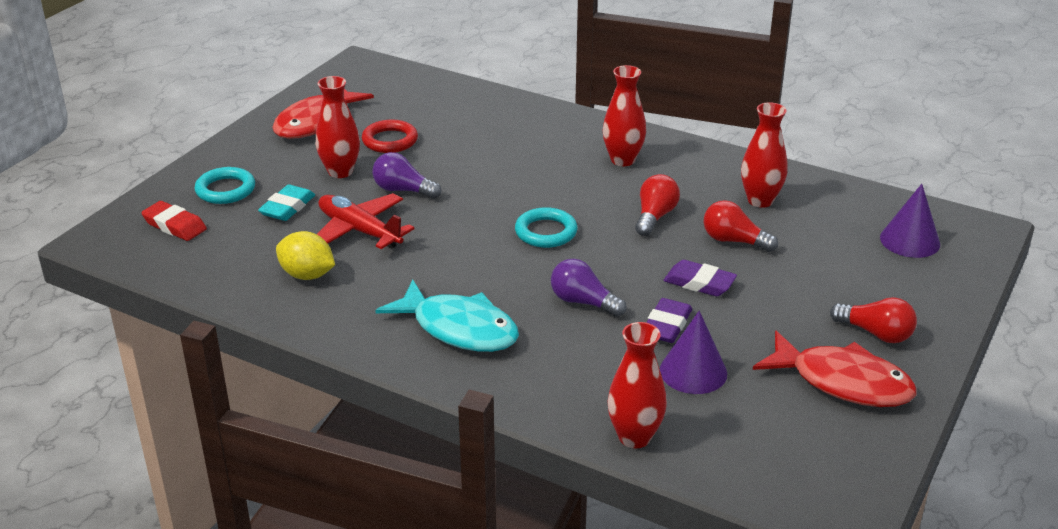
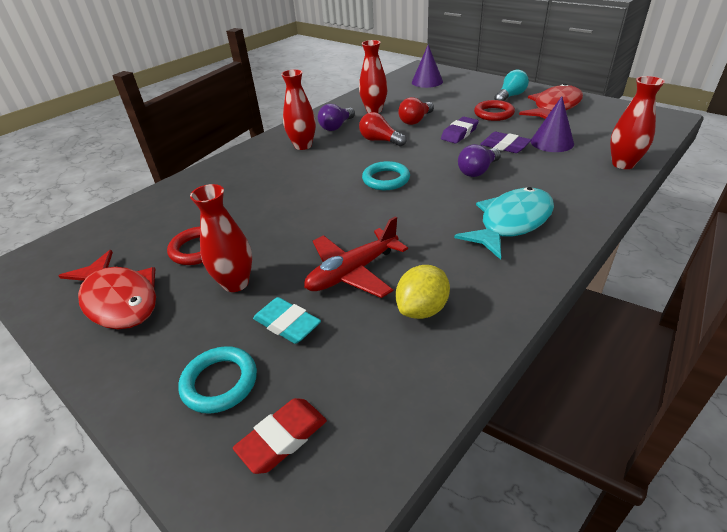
camera: 75 degrees left, 5 degrees up
(403, 190) = (293, 244): purple light bulb -> purple light bulb (336, 126)
(788, 315) = (493, 114): none -> red ring
(875, 333) = (510, 96): red light bulb -> turquoise light bulb

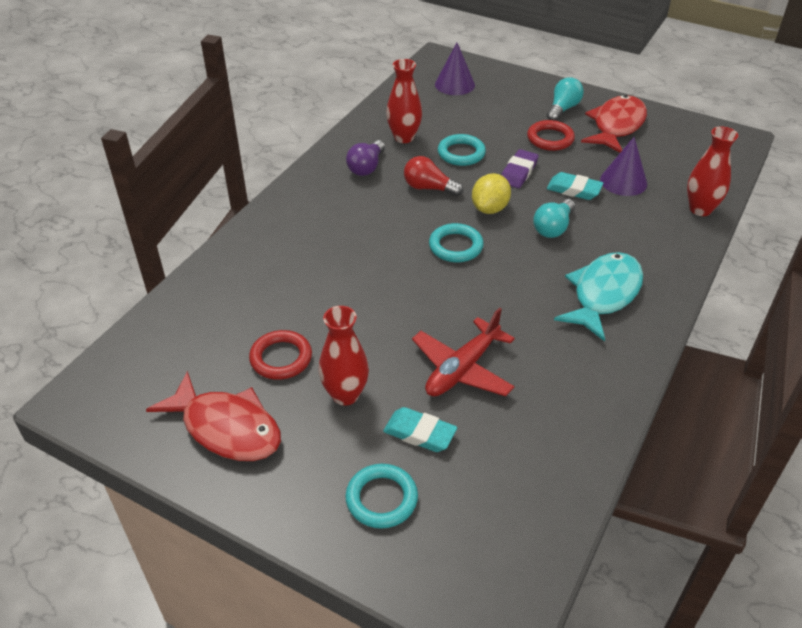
camera: 15 degrees left, 5 degrees up
(282, 438) = (462, 538): red eraser -> none
(303, 146) = (337, 201): red vase -> none
(415, 120) = (461, 153): red light bulb -> turquoise ring
(422, 309) = (543, 402): yellow lemon -> yellow lemon (490, 208)
(478, 171) = (553, 228): purple light bulb -> turquoise light bulb
(504, 146) = (574, 190): purple eraser -> turquoise eraser

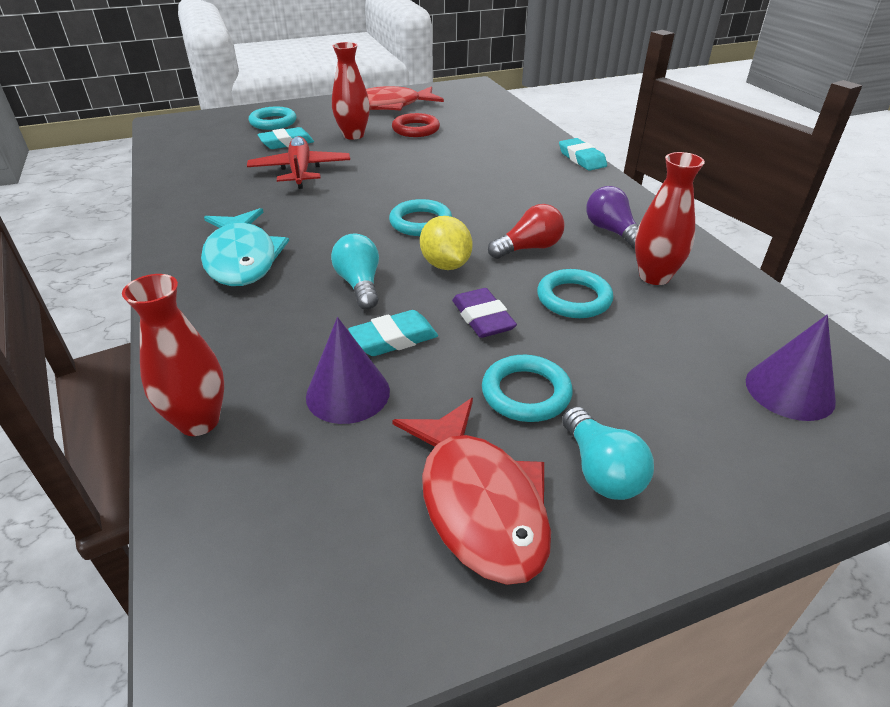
camera: 130 degrees right, 5 degrees down
(251, 223) = (581, 159): none -> turquoise eraser
(550, 139) = (526, 393): red ring -> turquoise ring

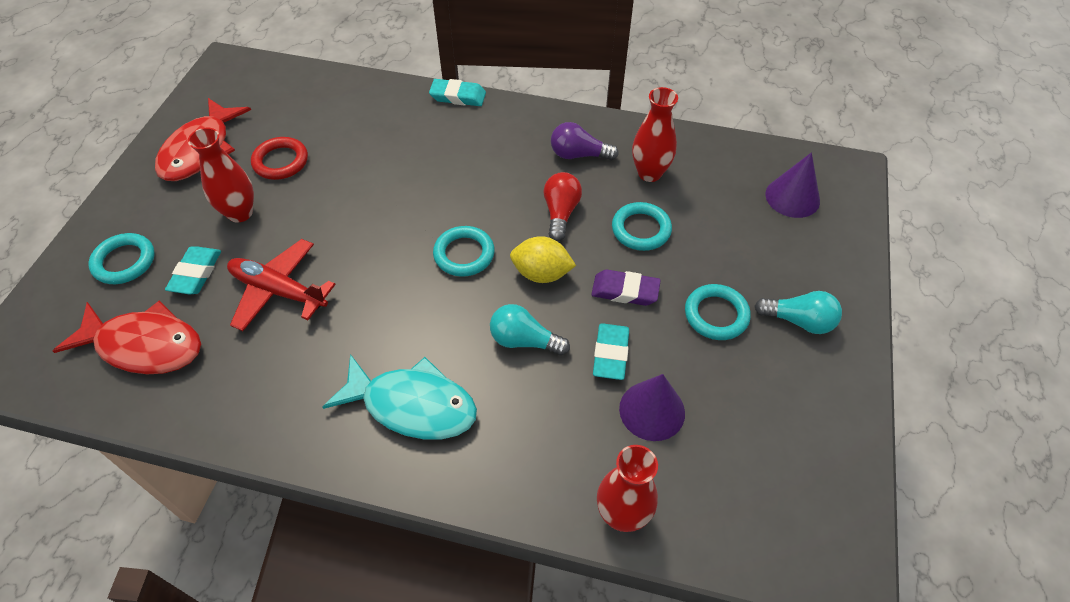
camera: 55 degrees left, 15 degrees up
(478, 502) = (789, 391): red fish -> red fish (144, 346)

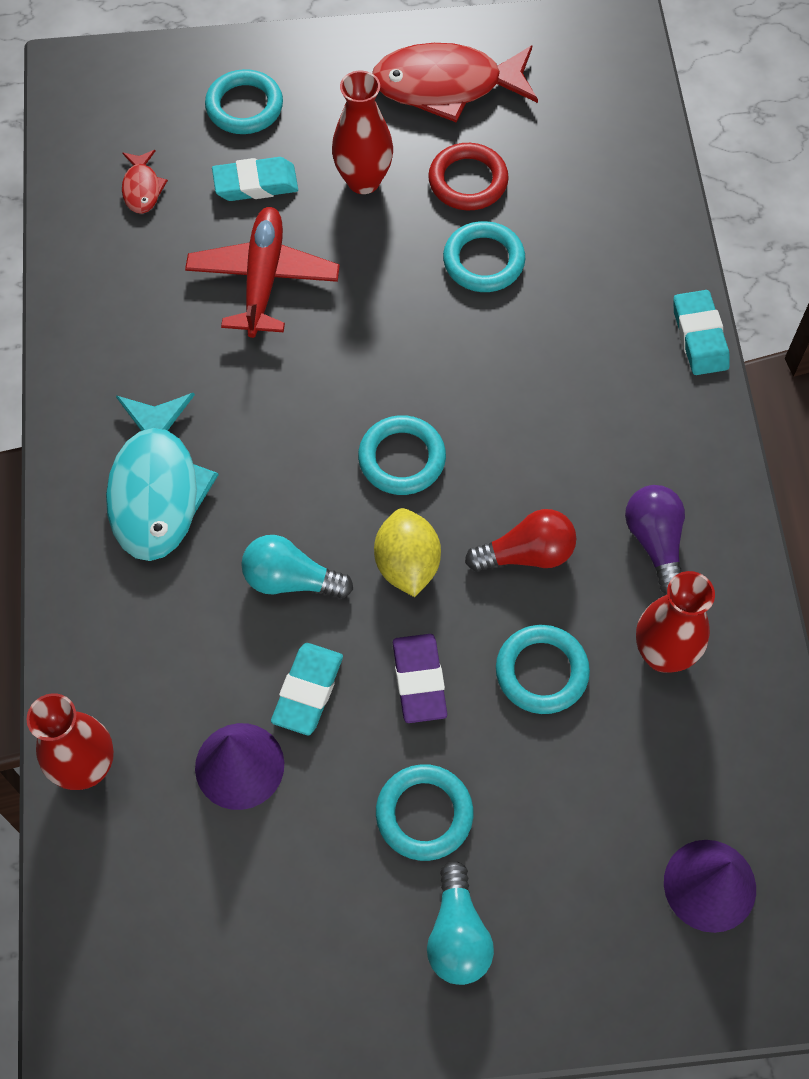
camera: 70 degrees right, 10 degrees up
(144, 346) = (142, 188): red fish -> red fish, size x0.46
(345, 172) = (483, 261): none -> turquoise ring
(524, 341) = (291, 580): turquoise light bulb -> turquoise light bulb turned 75 degrees counterclockwise
(610, 354) = (308, 691): turquoise eraser -> turquoise eraser turned 60 degrees counterclockwise

